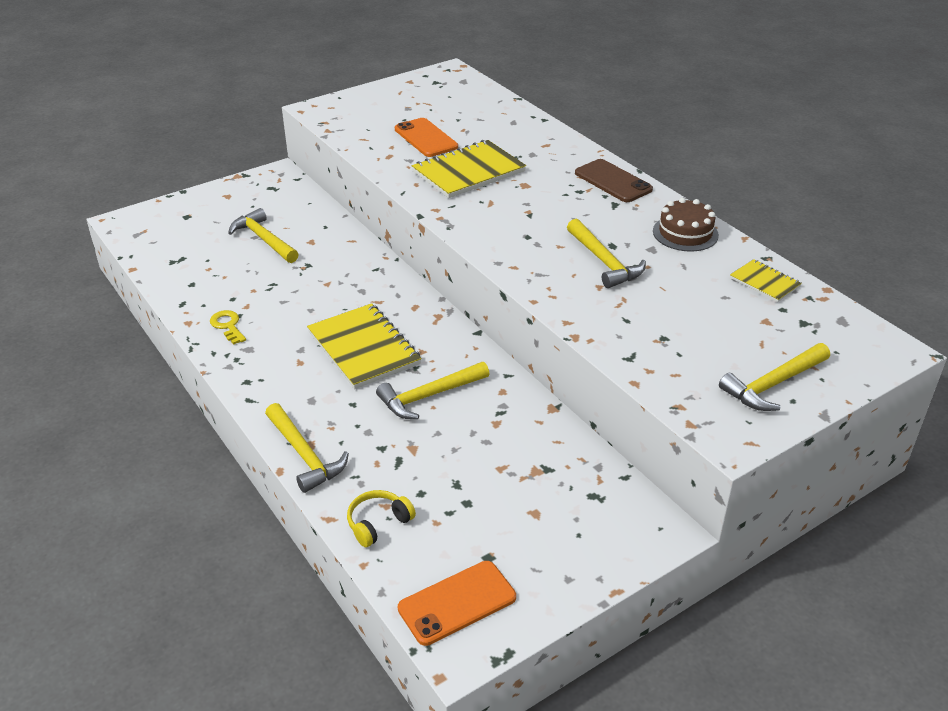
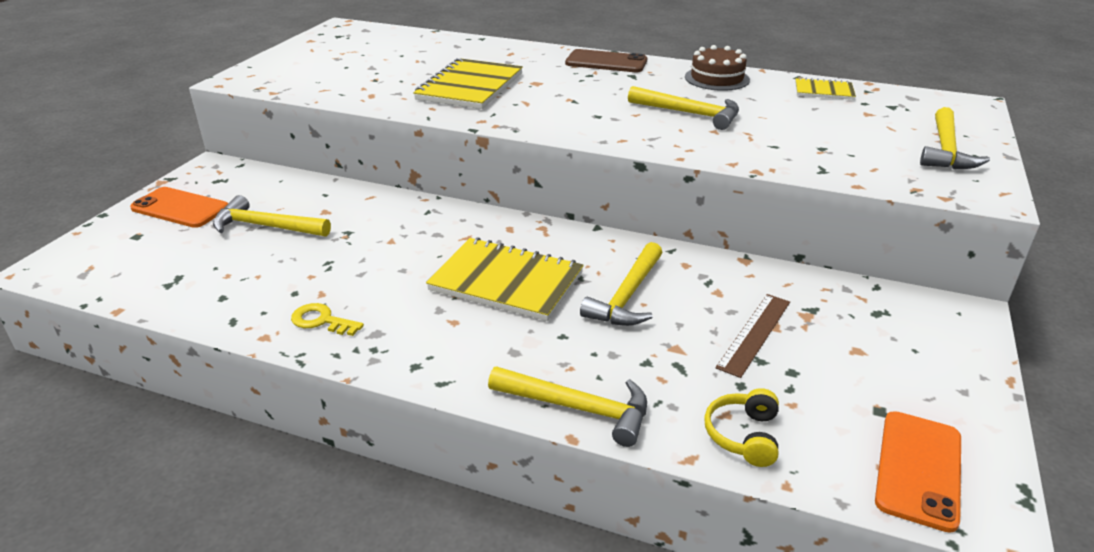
camera: 35 degrees left, 5 degrees down
(425, 138) = (390, 74): orange phone -> orange phone (180, 208)
(479, 465) = (754, 334): none -> brown ruler

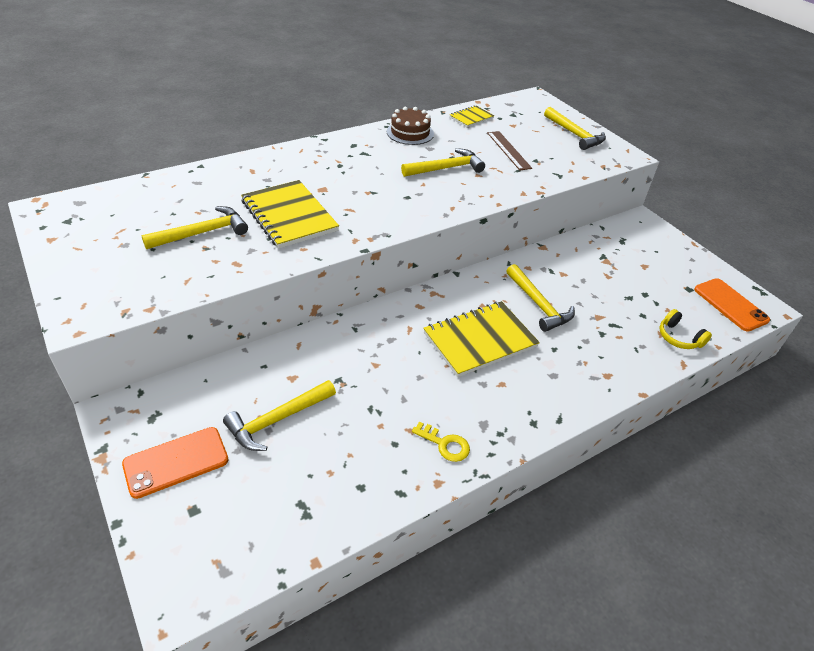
camera: 55 degrees left, 10 degrees up
(321, 321) = (445, 444): yellow key -> yellow key turned 120 degrees counterclockwise
(577, 408) = (621, 379): yellow hammer -> yellow hammer (202, 233)
(606, 62) = (328, 149): brown phone -> none
(754, 334) = (608, 285): brown ruler -> brown ruler (508, 150)

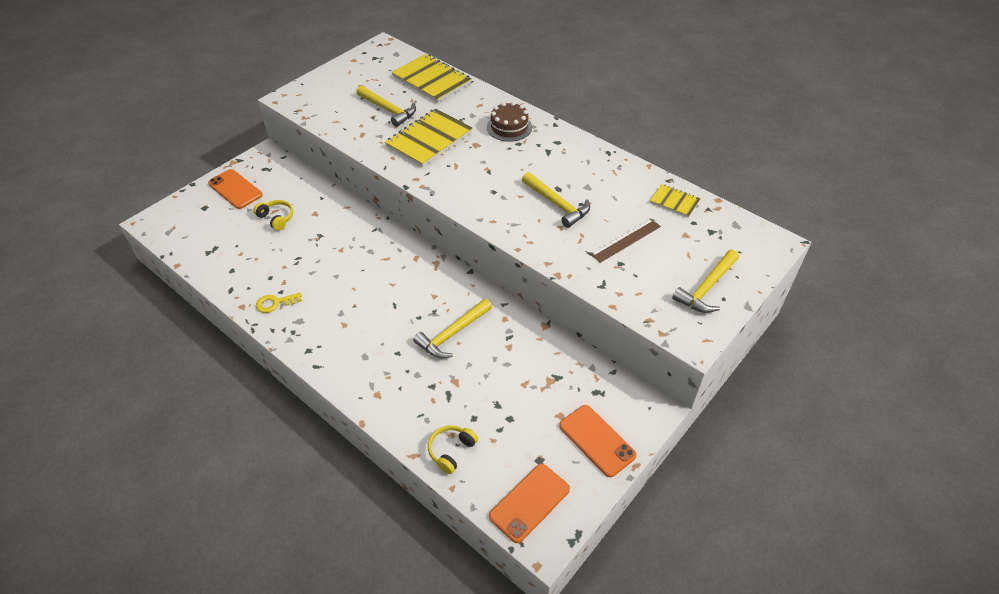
camera: 75 degrees right, 5 degrees up
(278, 420) = (276, 218): yellow hammer -> yellow headphones
(410, 133) = (606, 168): brown cake -> brown cake (509, 127)
(445, 444) = (275, 303): yellow key -> yellow key turned 60 degrees clockwise
(480, 340) = (389, 302): yellow notebook -> yellow notebook (431, 80)
(670, 254) = (597, 440): none -> orange phone

